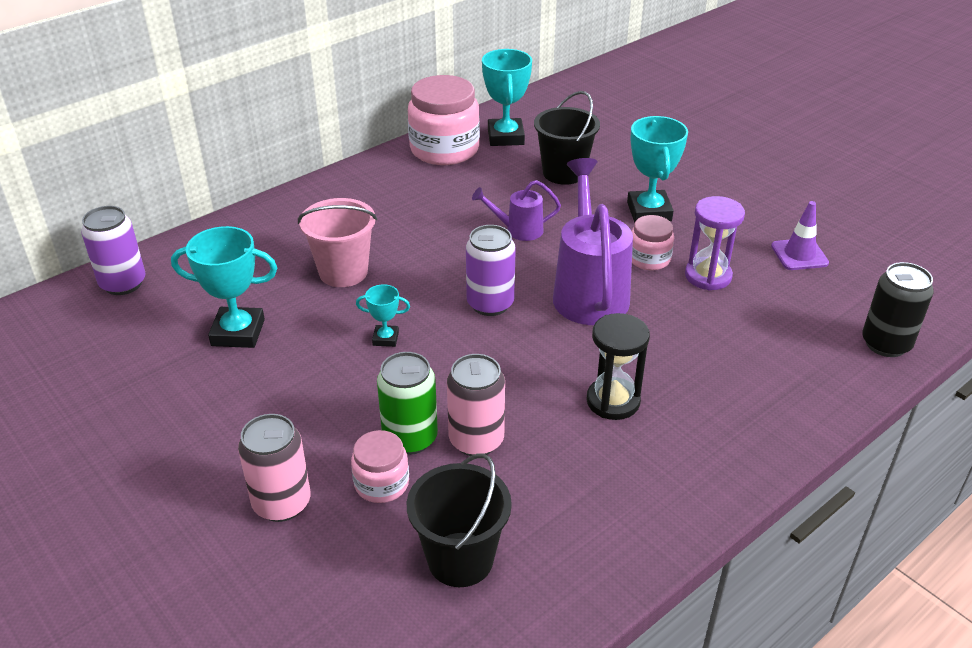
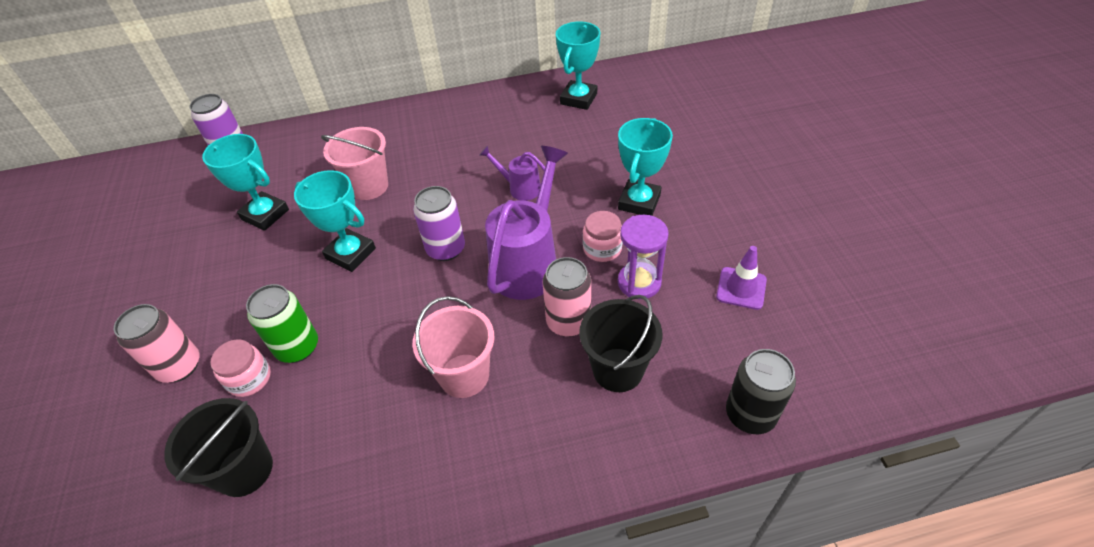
camera: 30 degrees right, 10 degrees up
(385, 338) = (351, 254): turquoise trophy -> turquoise trophy, size x1.92
(444, 149) = (523, 98): pink jar -> none
(476, 440) = (339, 369): pink can -> pink can (568, 322)
(564, 173) = (598, 144): black bucket -> black bucket (618, 370)
(613, 401) = (464, 375): black hourglass -> pink bucket

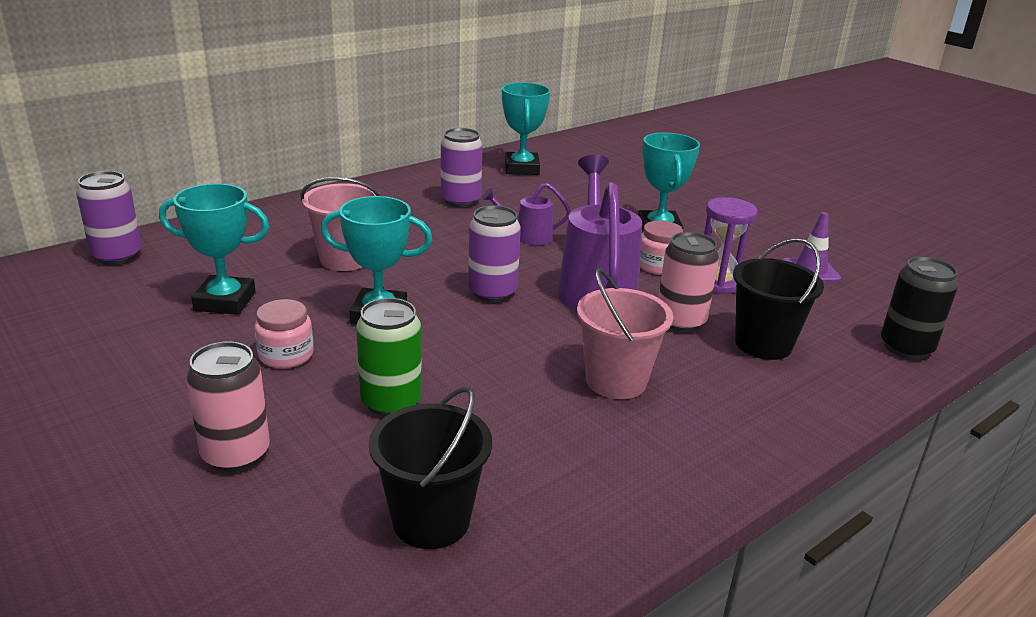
camera: 30 degrees left, 20 degrees down
(249, 378) = (352, 442): pink jar -> pink jar (286, 355)
(499, 132) = (460, 200): none -> purple can

